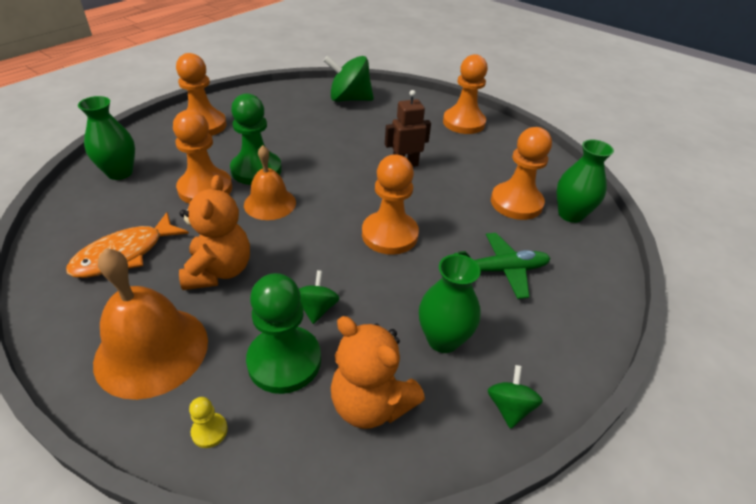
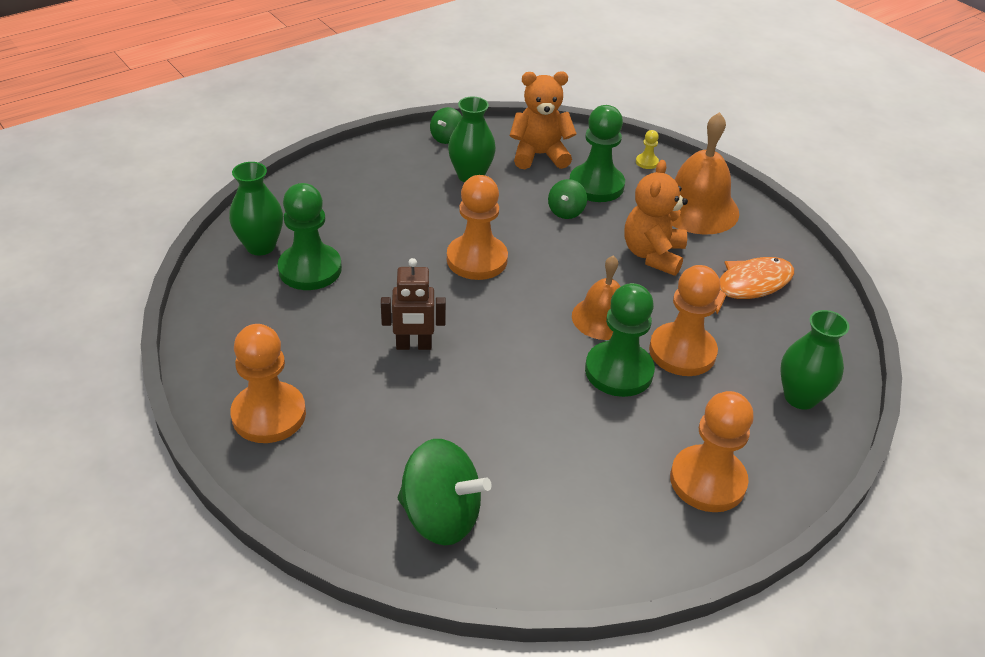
camera: 165 degrees left, 0 degrees up
(371, 403) = (539, 155): orange teddy bear -> orange teddy bear turned 60 degrees counterclockwise
(502, 270) = (384, 210): green plane -> none
(516, 203) = (310, 269): orange pawn -> green pawn

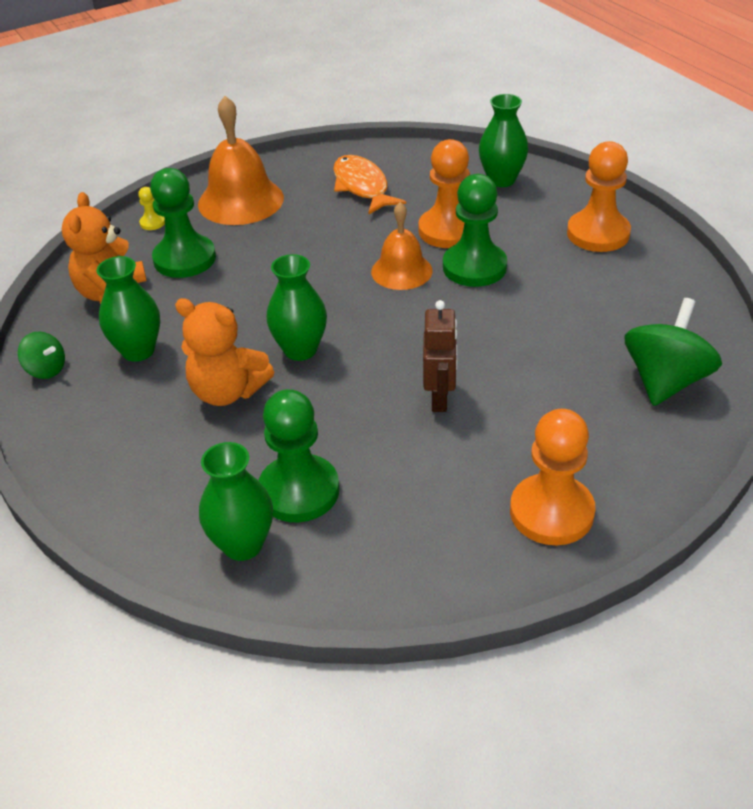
camera: 80 degrees left, 0 degrees up
(477, 259) = (300, 350): orange pawn -> green vase
(566, 212) = (227, 282): green spinning top -> none
(653, 255) = (310, 233): orange teddy bear -> orange teddy bear (227, 391)

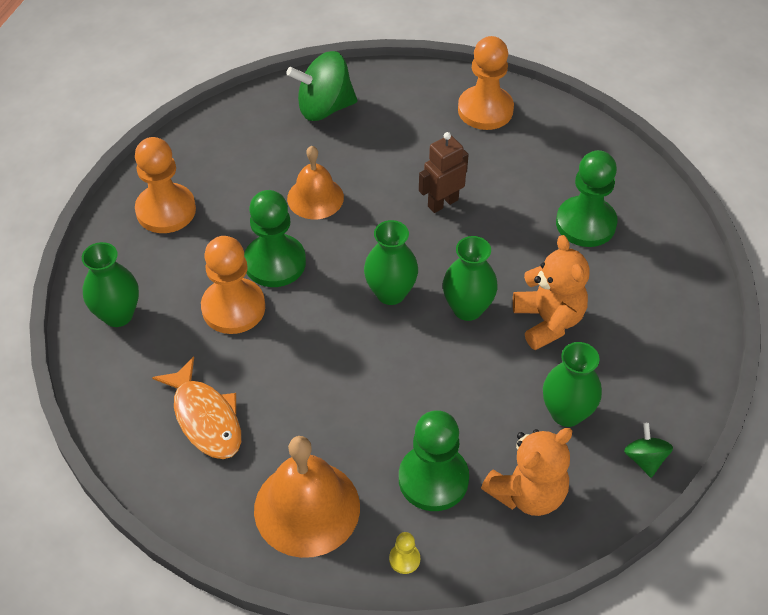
camera: 130 degrees left, 10 degrees up
(243, 545) = (647, 223): green vase -> green vase (390, 293)
(362, 186) = (205, 418): orange fish -> orange fish turned 60 degrees counterclockwise
(401, 271) = (318, 306): orange bell -> orange bell (315, 197)

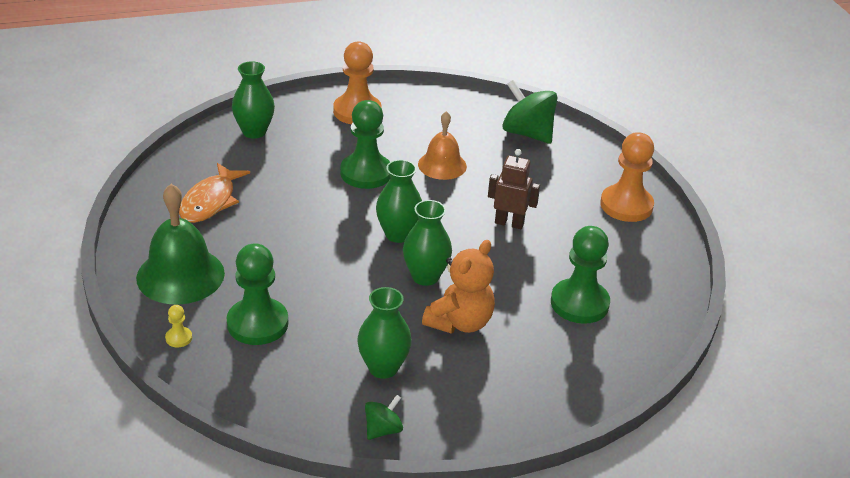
camera: 50 degrees right, 15 degrees down
(233, 308) = (309, 173): orange pawn -> none
(307, 508) = (180, 275): orange bell -> green bell
(527, 493) = (290, 377): orange teddy bear -> none

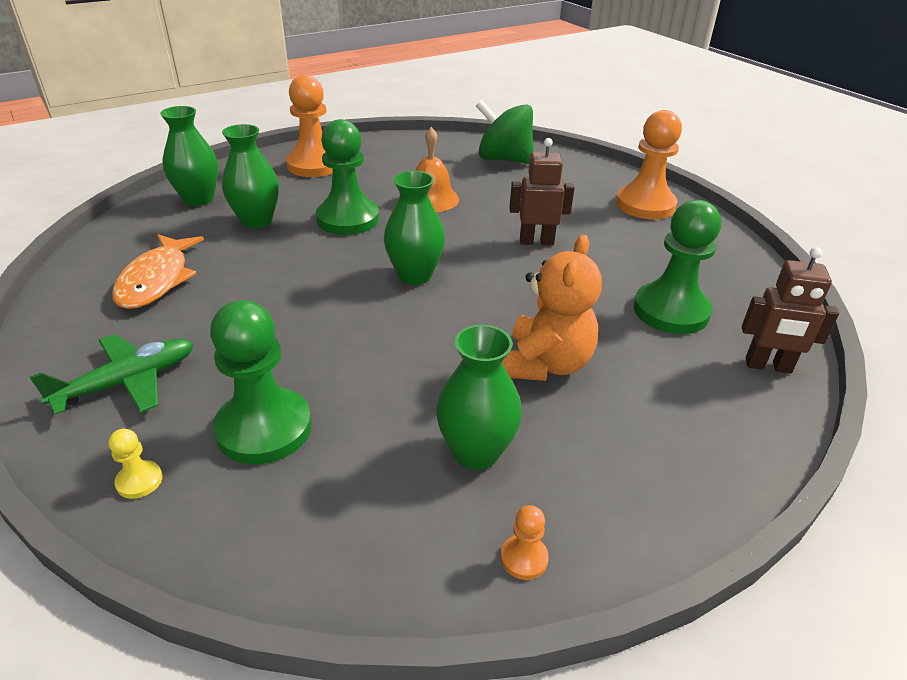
camera: 15 degrees left, 0 degrees up
(180, 275) = (128, 382): green bell -> green plane
(383, 430) = (524, 558): green spinning top -> orange pawn
(425, 276) = (472, 317): green vase -> green vase (257, 221)
(622, 359) = (768, 366): none -> brown robot

